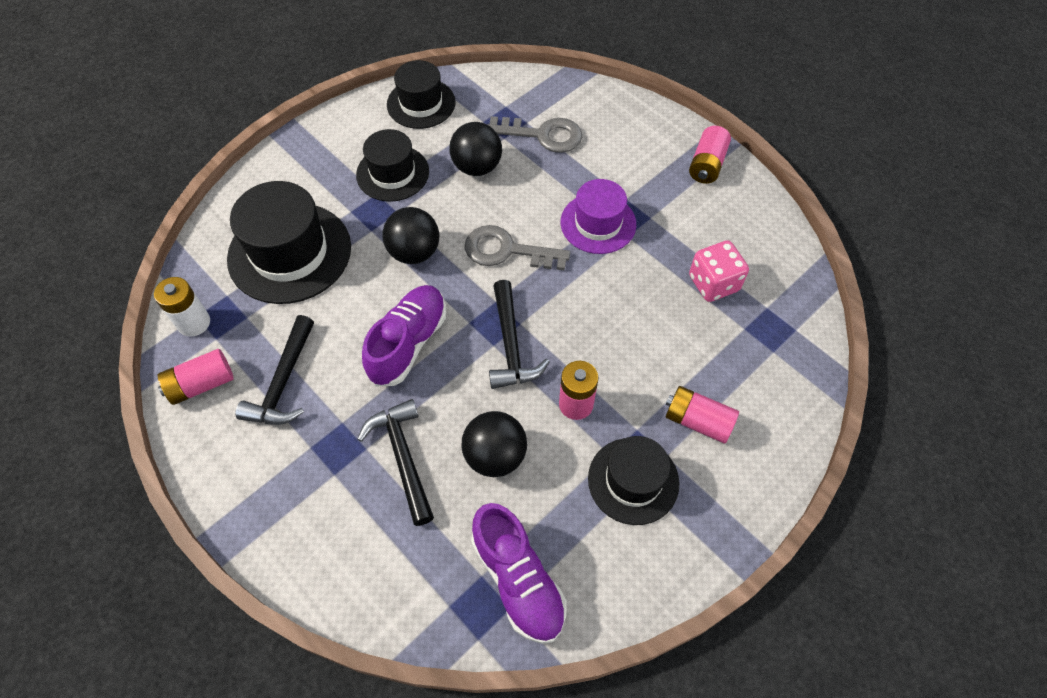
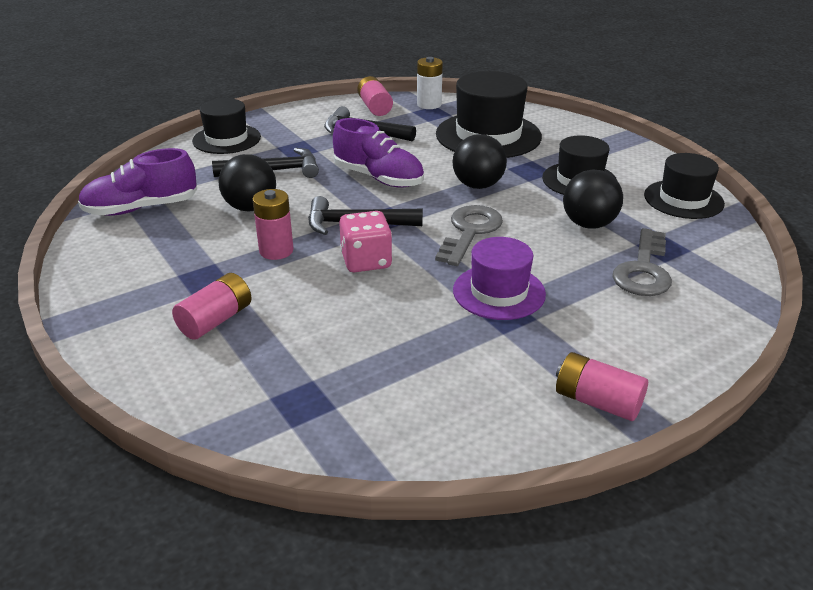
camera: 100 degrees right, 25 degrees down
(633, 480) = (181, 271): black hat -> black hat (226, 139)
(713, 283) = (387, 366): pink dice -> pink dice (366, 261)

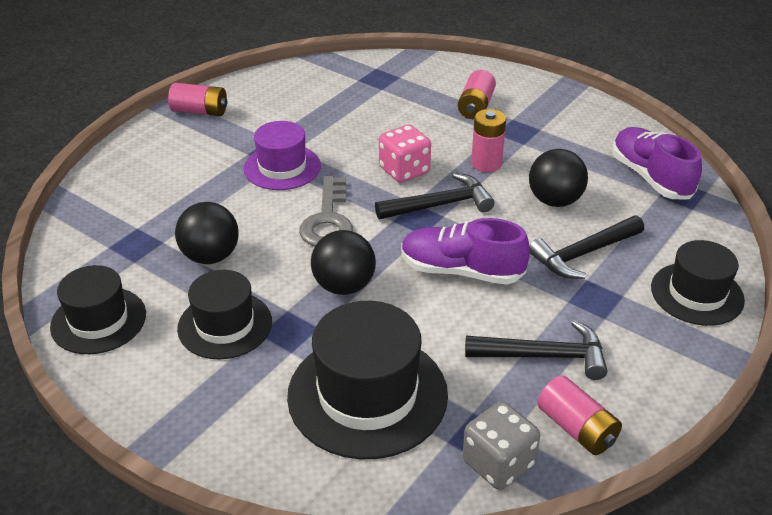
camera: 160 degrees right, 5 degrees up
(141, 208) = (650, 177): purple shoe -> purple shoe turned 75 degrees counterclockwise
(429, 104) = (498, 463): white battery -> grey dice
(643, 270) = (158, 214): grey key -> none

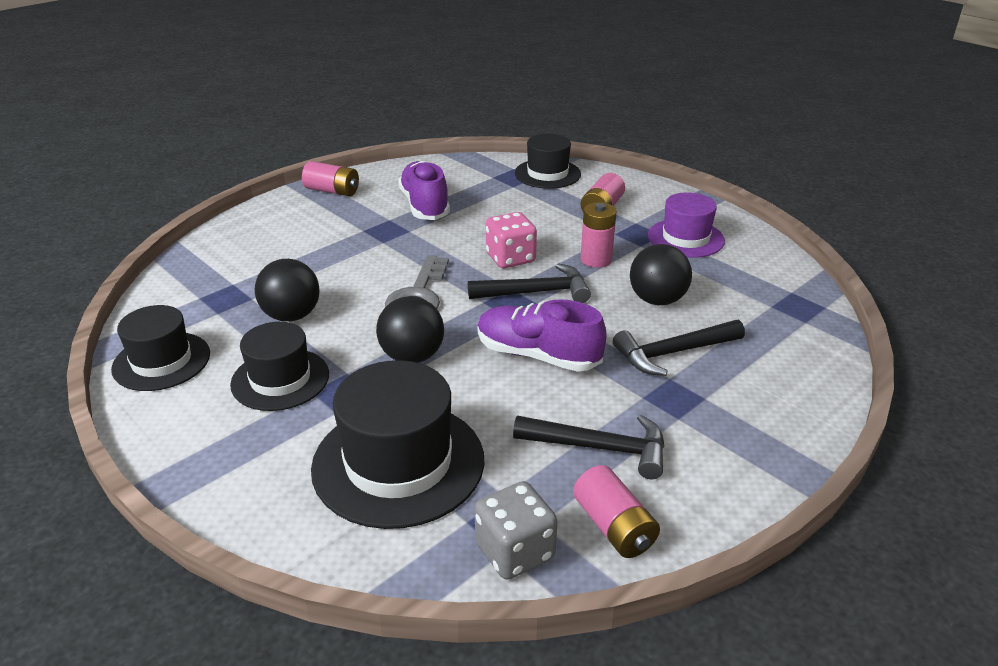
camera: 10 degrees right, 5 degrees down
(282, 167) = (391, 244): purple hat -> purple hat (685, 238)
(650, 177) = (767, 288): purple shoe -> purple shoe (424, 205)
(697, 294) = (789, 405): black hat -> black hat (547, 174)

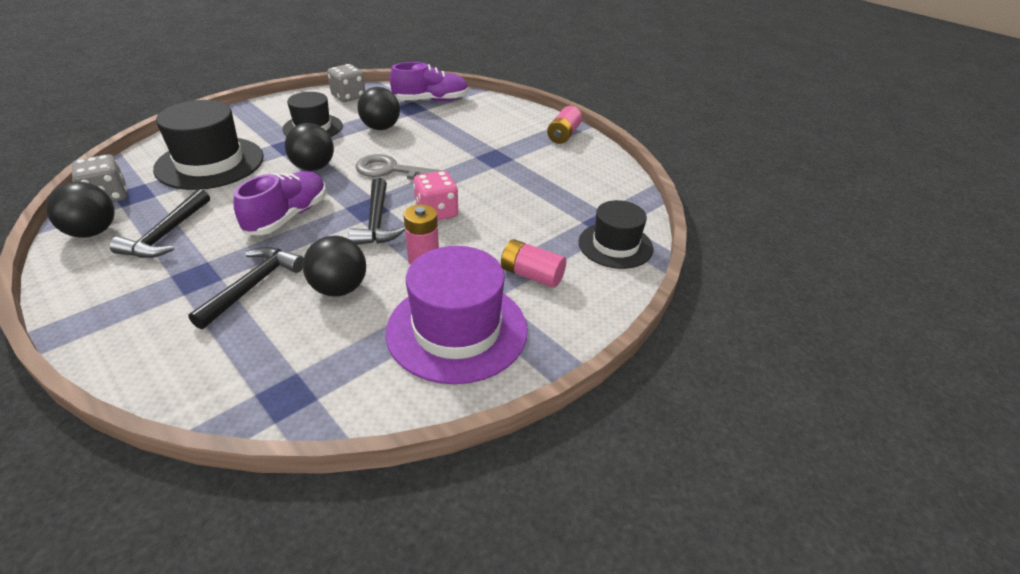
camera: 90 degrees right, 5 degrees up
(161, 361) = (348, 97): black hat -> grey dice
(424, 205) = (538, 174): purple shoe -> purple shoe (431, 100)
(614, 527) = (93, 232): pink battery -> black ball
(673, 353) = (253, 286): black hammer -> black hammer turned 45 degrees clockwise
(685, 238) = (457, 330): purple hat -> purple hat, size x1.58

